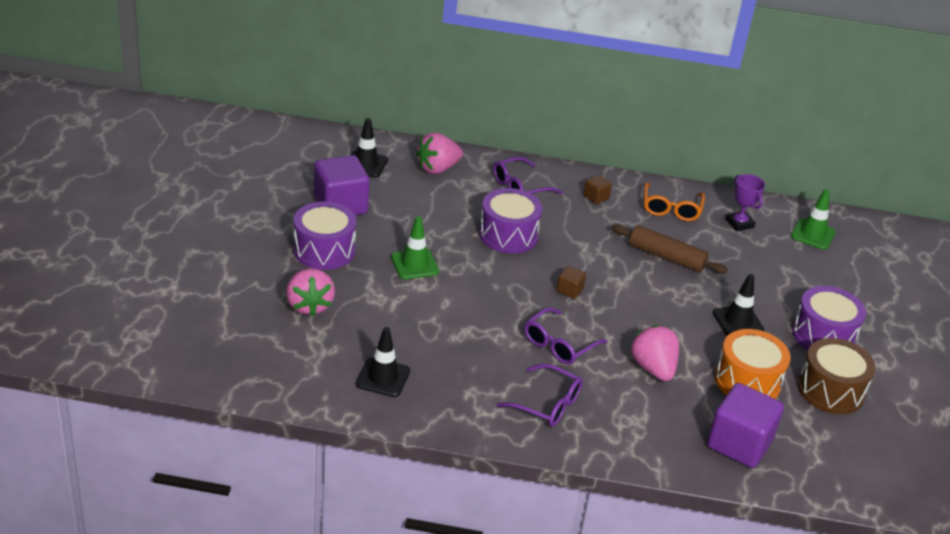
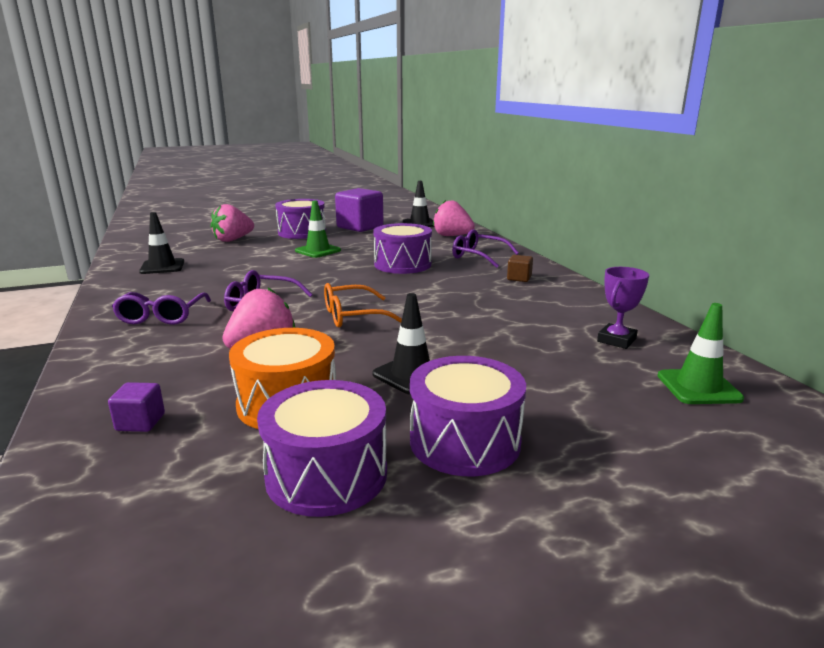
camera: 65 degrees right, 15 degrees down
(569, 290) = (353, 294): brown cube -> none
(666, 257) = (477, 319): brown rolling pin -> none
(671, 209) = (567, 306): orange glasses -> orange glasses (353, 316)
(739, 444) = (140, 422): purple cube -> purple cube, size x0.46
(830, 390) = (326, 474): brown drum -> purple drum

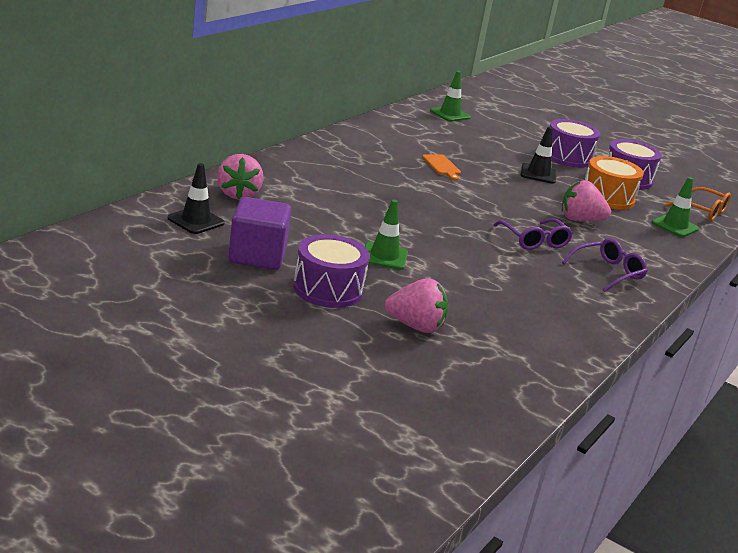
camera: 130 degrees left, 5 degrees up
(140, 422) = (675, 226): purple cube -> green traffic cone
(162, 267) = (545, 327): black traffic cone -> none
(353, 316) = (500, 203): orange glasses -> orange glasses (702, 211)
(402, 264) = (370, 204): purple drum -> none
(471, 316) = (442, 166): none -> orange cutting board
(478, 256) = (301, 175): purple glasses -> none
(519, 278) = (343, 155): brown cube -> none
(616, 340) = (419, 128): purple trophy -> none

